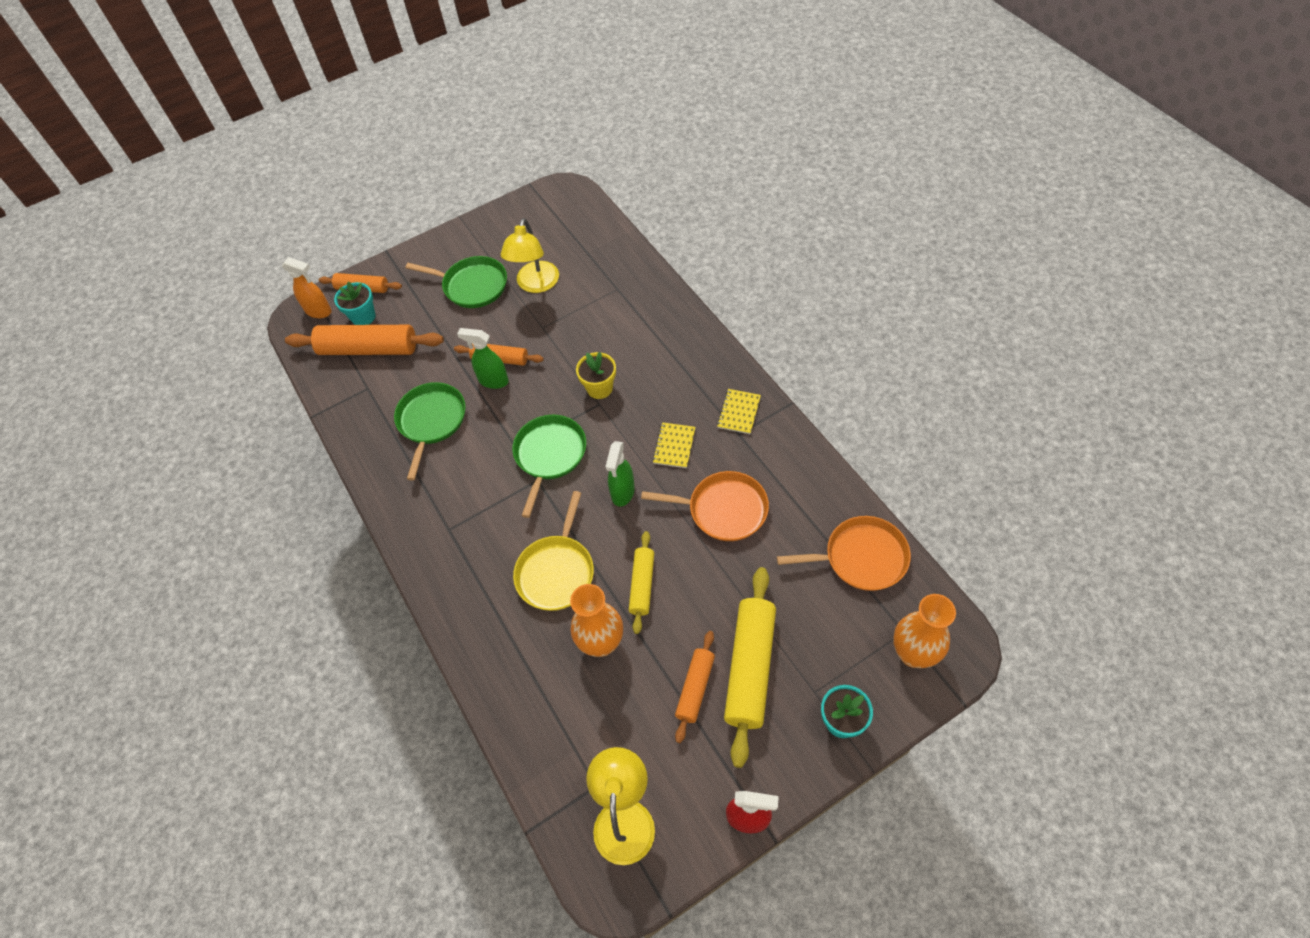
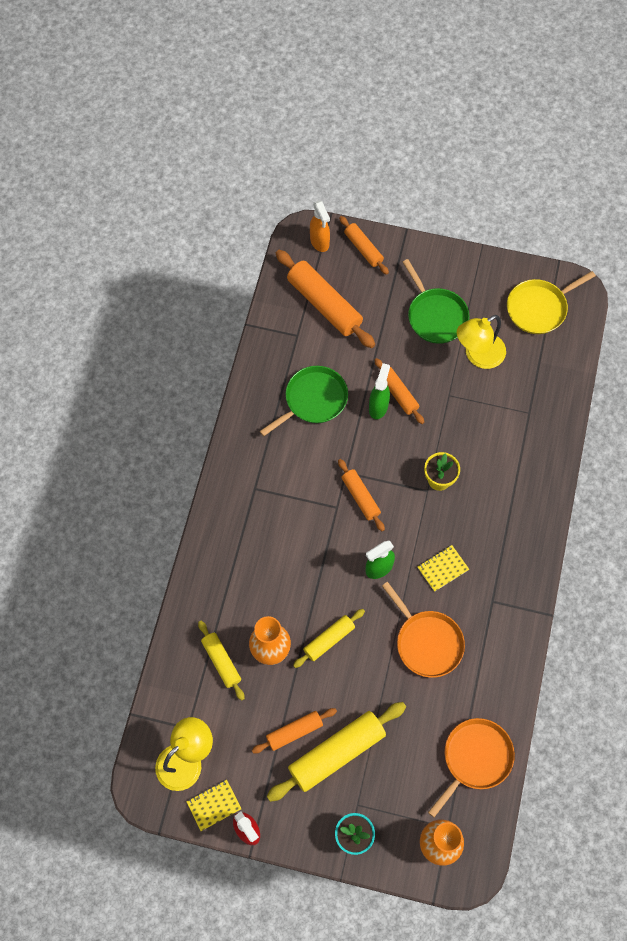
camera: 40 degrees right, 10 degrees up
(363, 317) = (343, 274): turquoise flower pot -> none
(493, 381) = (378, 406): green spray bottle -> green spray bottle turned 45 degrees clockwise
(549, 455) = (360, 497): green pan -> orange rolling pin
(556, 571) = (289, 580): yellow pan -> yellow pan (539, 308)
(566, 696) = (221, 662): none -> yellow rolling pin
(739, 412) = (509, 587): yellow notebook -> yellow notebook (214, 805)
(861, 558) = (475, 758): orange pan -> orange pan turned 90 degrees counterclockwise

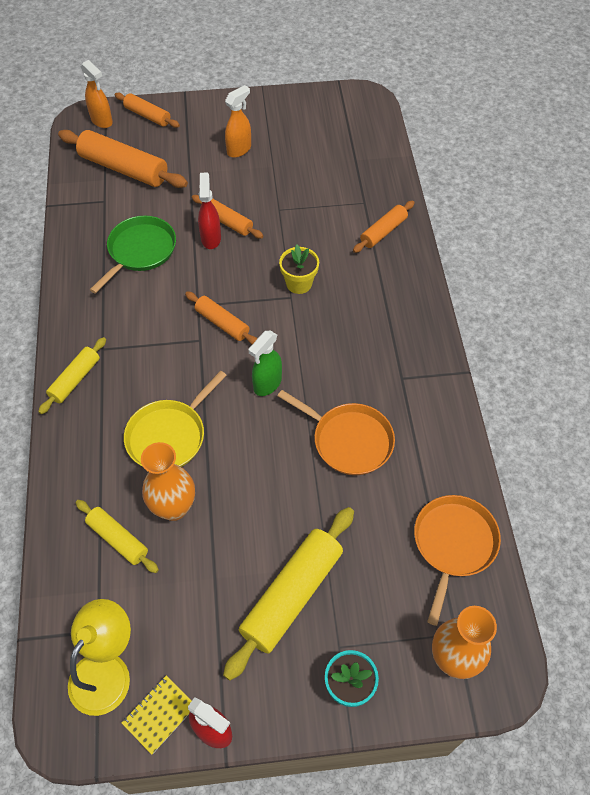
camera: 20 degrees left, 10 degrees down
(294, 732) = (232, 588): orange rolling pin -> orange rolling pin (383, 232)
(329, 640) = (238, 474): yellow rolling pin -> yellow rolling pin (75, 379)
(378, 406) = (211, 238): green spray bottle -> red spray bottle
(435, 316) = (239, 149): green pan -> orange spray bottle
(443, 569) = (336, 363): yellow notebook -> none
(478, 356) = (294, 170): yellow lamp -> none
(539, 308) = (336, 119): yellow pan -> yellow pan (169, 435)

